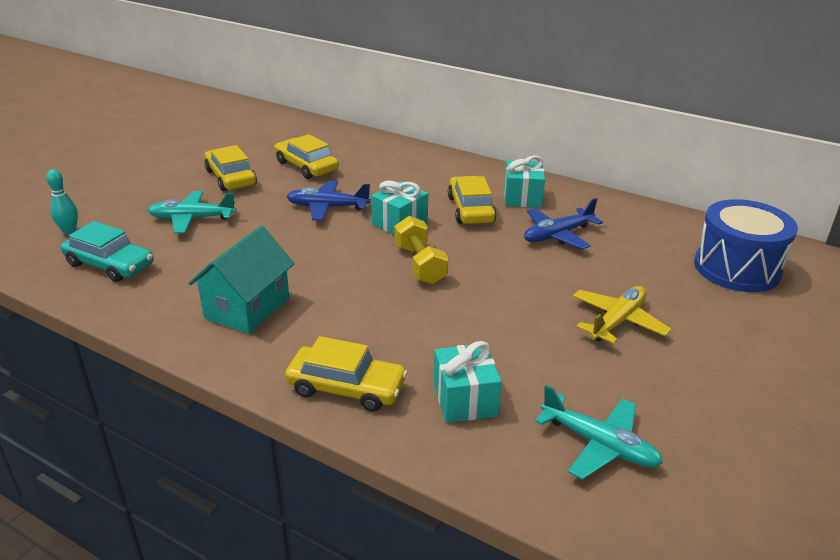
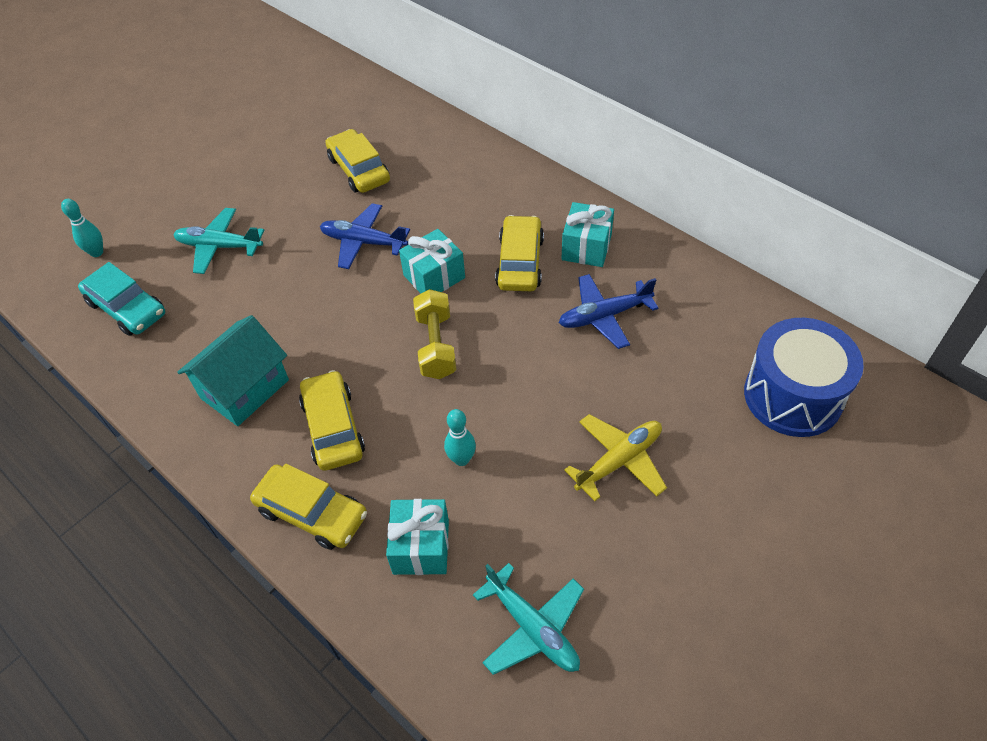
camera: 15 degrees right, 20 degrees up
(231, 178) = (273, 182): yellow car -> yellow car (333, 427)
(476, 335) = (461, 459): none -> turquoise bowling pin

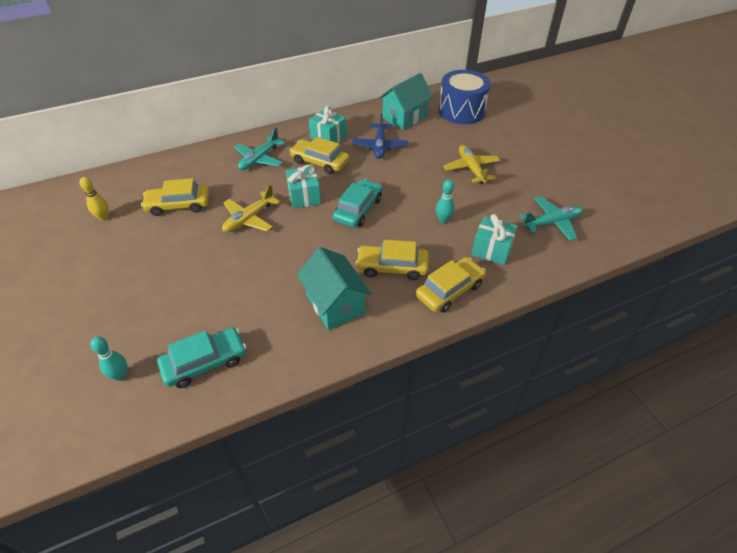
camera: 70 degrees left, 5 degrees down
(219, 246) = (187, 293): turquoise plane -> turquoise plane (259, 159)
(310, 123) = (104, 217): none -> yellow bowling pin
(363, 242) = (249, 219): blue plane -> yellow plane
(436, 346) = (358, 209): yellow dumbbell -> turquoise car
(709, 320) = (404, 117): none -> turquoise house

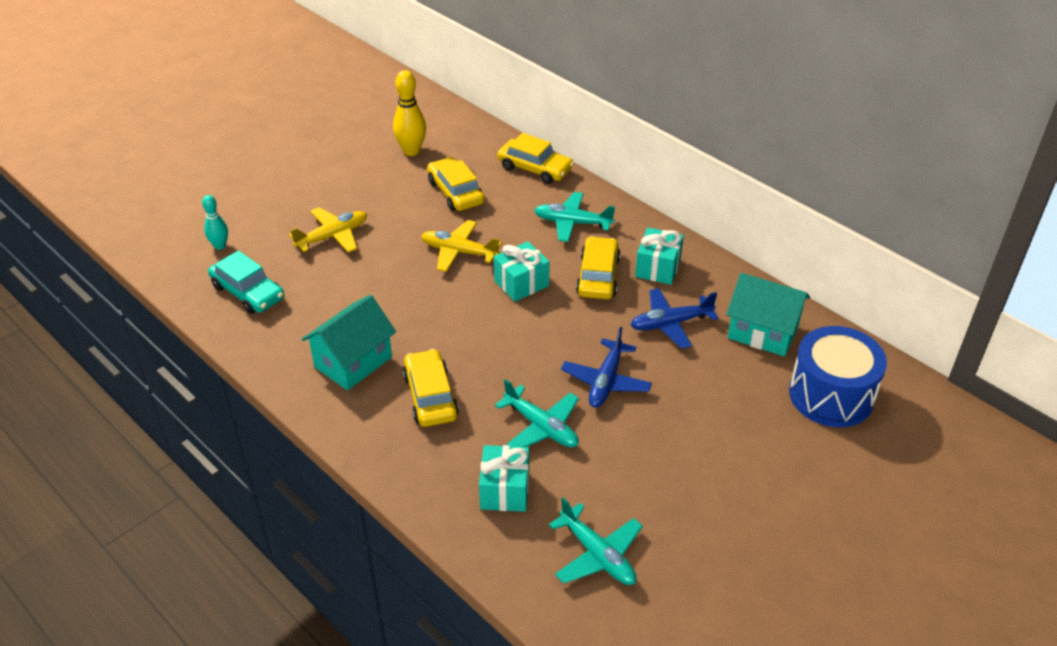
camera: 70 degrees right, 5 degrees down
(104, 217) = (411, 151): yellow bowling pin -> yellow bowling pin, size x1.60
(358, 209) = (521, 338): turquoise car -> none
(416, 183) = (606, 381): none -> blue plane
(443, 220) = (541, 427): turquoise bowling pin -> turquoise plane
(449, 290) = (411, 460): yellow car -> yellow car (535, 168)
(471, 169) = (677, 436): yellow plane -> yellow plane (333, 236)

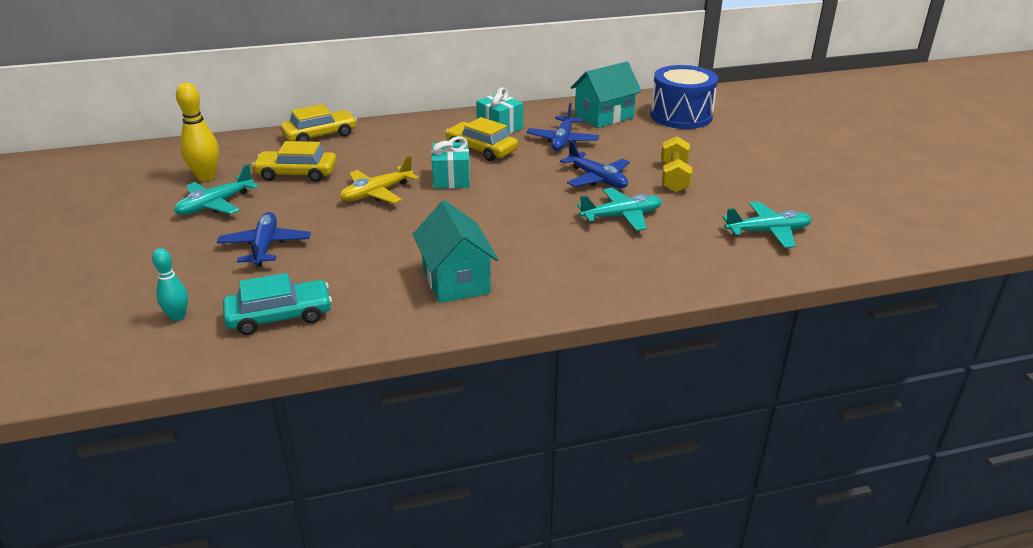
camera: 60 degrees left, 10 degrees down
(333, 236) = (265, 246): yellow plane -> blue plane
(430, 396) = (540, 254): yellow car -> none
(504, 490) = (676, 250): turquoise gift -> none
(572, 223) = (407, 140): turquoise plane -> turquoise plane (215, 204)
(660, 440) = (674, 177): none -> yellow dumbbell

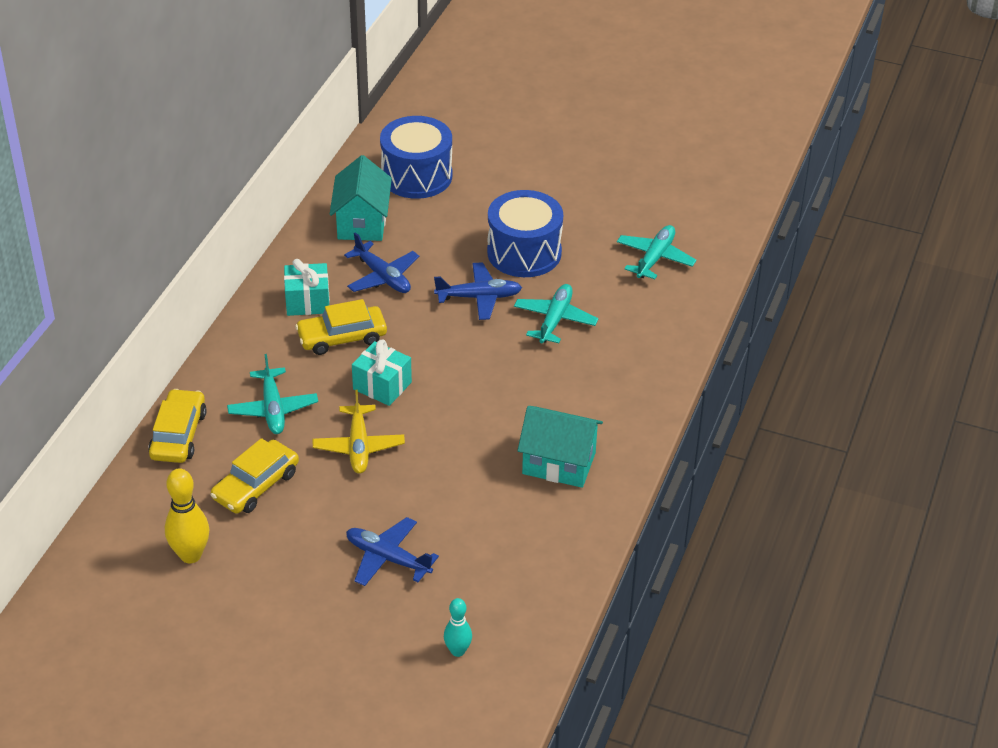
camera: 55 degrees left, 10 degrees up
(215, 204) = (265, 567): turquoise plane -> turquoise plane (273, 409)
(279, 316) = (515, 587): turquoise car -> none
(674, 177) = (524, 252): yellow dumbbell -> blue drum

